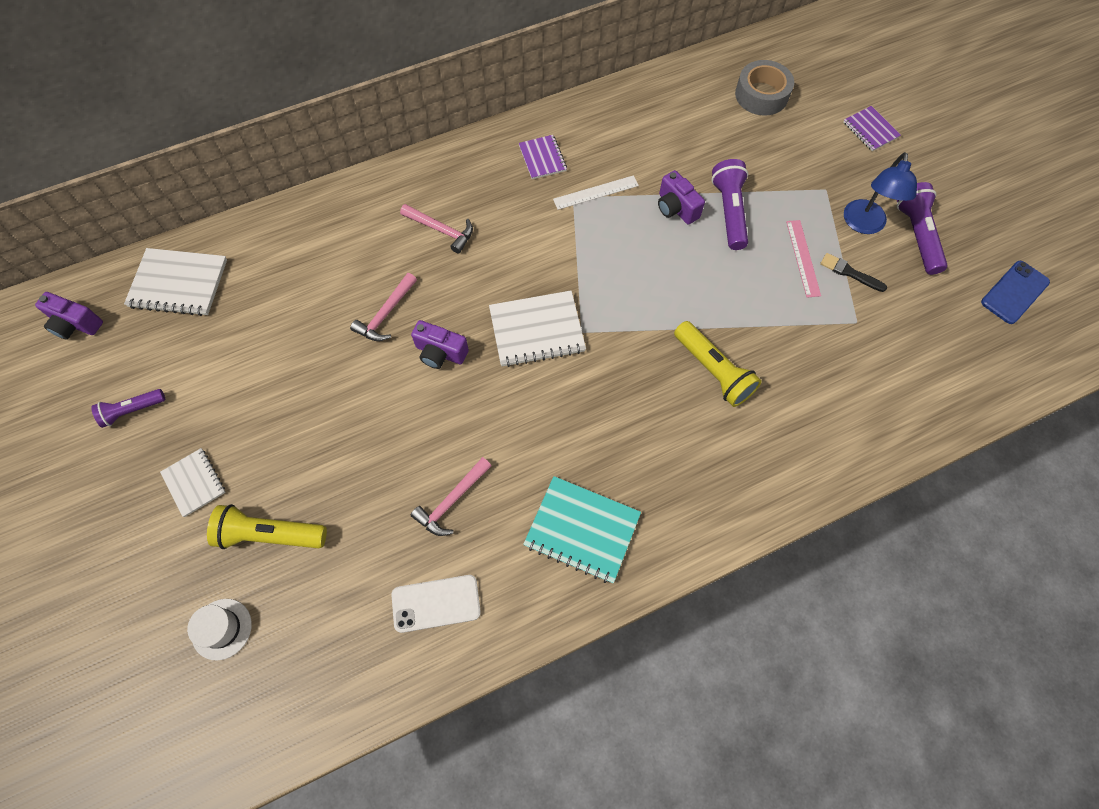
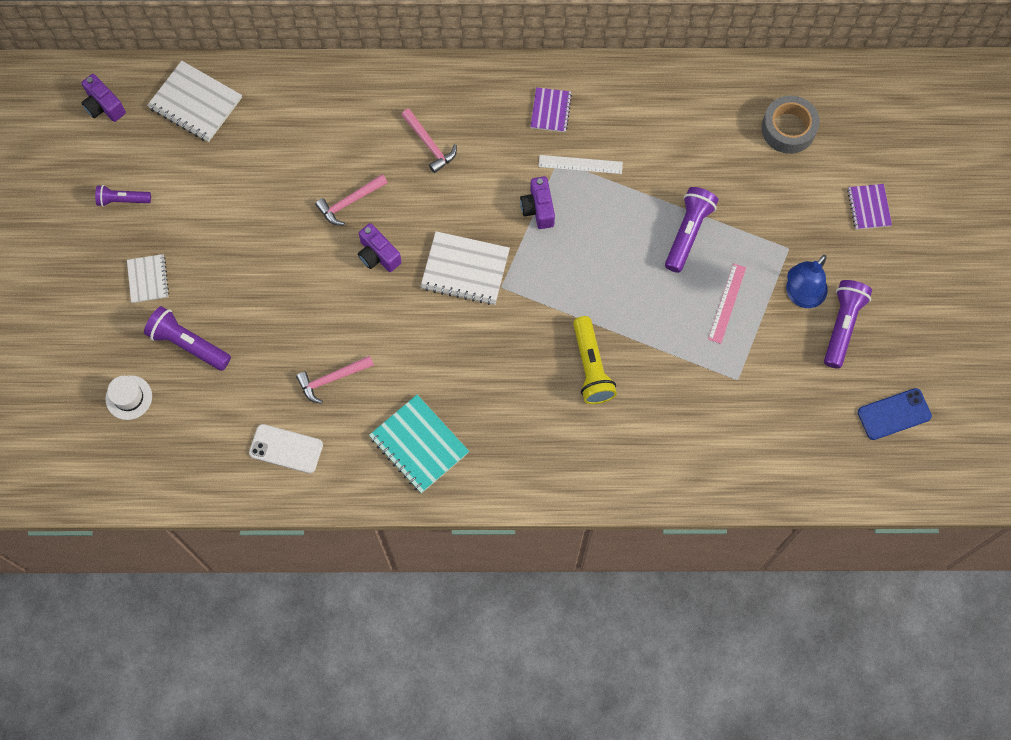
camera: 25 degrees right, 5 degrees up
(270, 534) = (188, 344): yellow flashlight -> purple flashlight
(676, 208) = (643, 209): purple camera -> purple camera (538, 209)
(849, 272) = (759, 334): black brush -> none

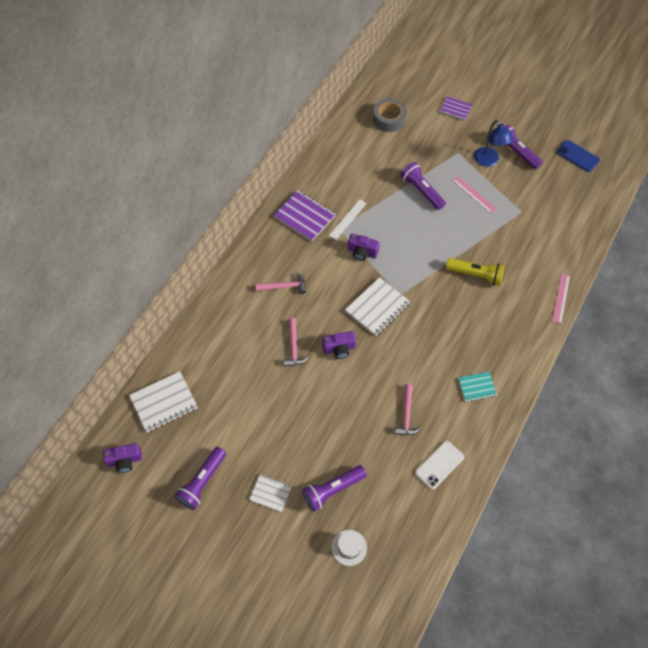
camera: 60 degrees left, 10 degrees down
(123, 200) = (202, 482): purple flashlight -> purple flashlight, size x1.59
(419, 445) = (477, 387): turquoise notebook -> turquoise notebook, size x0.60
(550, 111) = (304, 217): purple notebook -> purple notebook, size x1.67
(621, 493) = (561, 298): none -> pink ruler
(894, 414) = (577, 156): blue phone -> blue phone turned 60 degrees counterclockwise

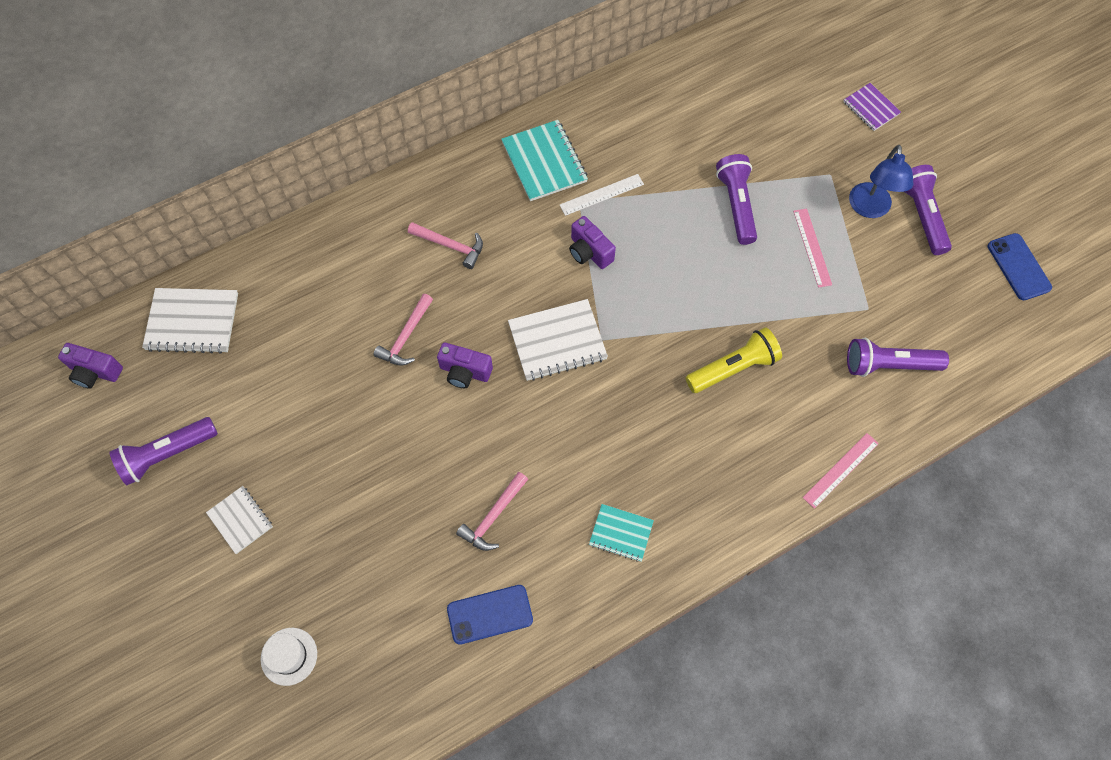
camera: 30 degrees right, 5 degrees up
(304, 217) = (544, 162): purple notebook -> turquoise notebook
(333, 490) = (322, 563): purple flashlight -> purple flashlight (889, 365)
(389, 119) = (759, 78): grey tape -> none
(439, 465) = (490, 614): white phone -> blue phone
(476, 275) = (733, 368): yellow flashlight -> yellow flashlight turned 75 degrees counterclockwise

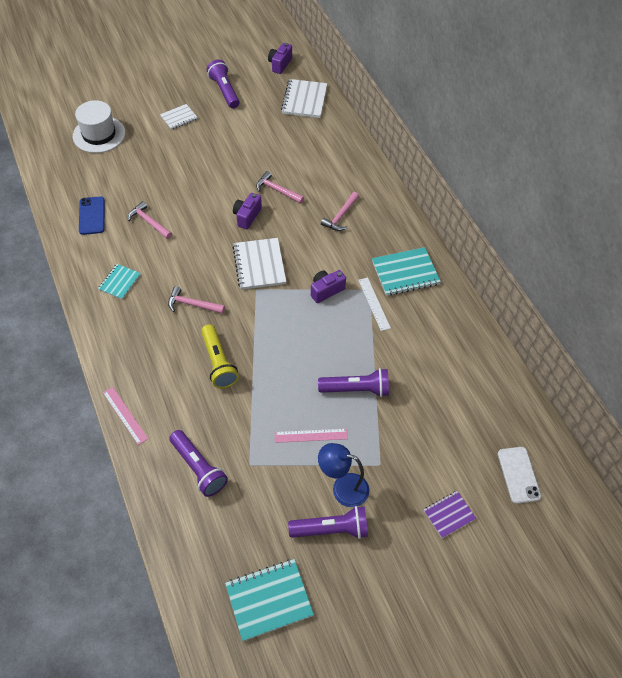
camera: 95 degrees right, 10 degrees down
(289, 656) = (99, 134): white hat -> white hat, size x1.75
(643, 419) = (193, 304): none -> pink hammer
(806, 48) = (518, 475): none -> white phone
(889, 365) = (198, 468): purple flashlight -> purple flashlight turned 135 degrees clockwise
(1018, 267) = (269, 600): blue phone -> turquoise notebook

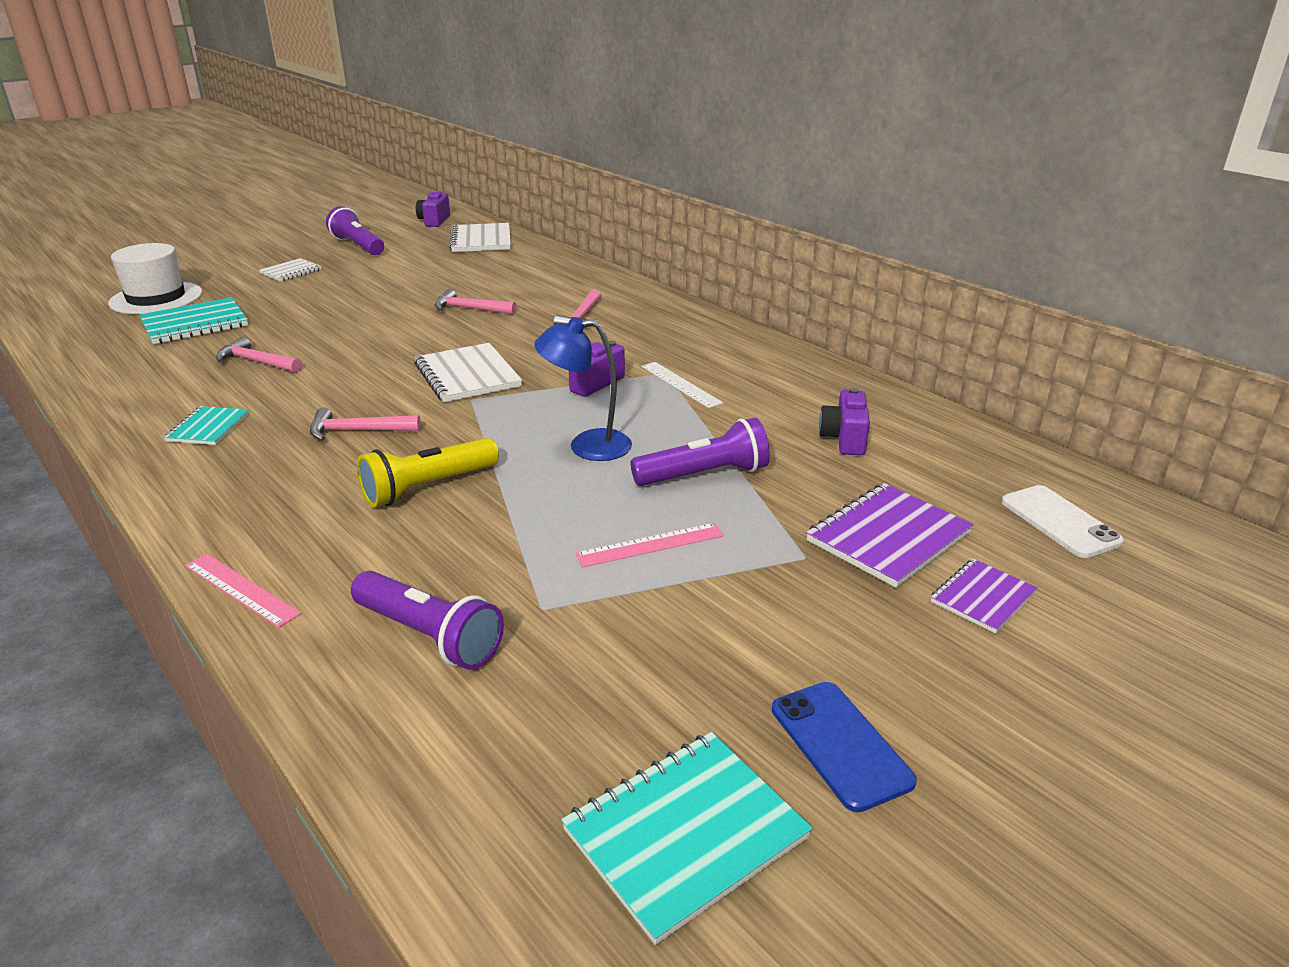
camera: 15 degrees left, 25 degrees down
(92, 216) = (148, 369): blue phone -> blue phone (840, 744)
(218, 362) = (428, 487): yellow flashlight -> yellow flashlight turned 90 degrees clockwise
(247, 216) = (429, 336): purple camera -> purple camera (844, 439)
(331, 529) = (764, 670): purple flashlight -> none
(342, 488) = (752, 603): blue lamp -> blue lamp (587, 446)
(405, 273) = (712, 350): turquoise notebook -> turquoise notebook (195, 324)
(426, 462) = (888, 537): none -> purple notebook

